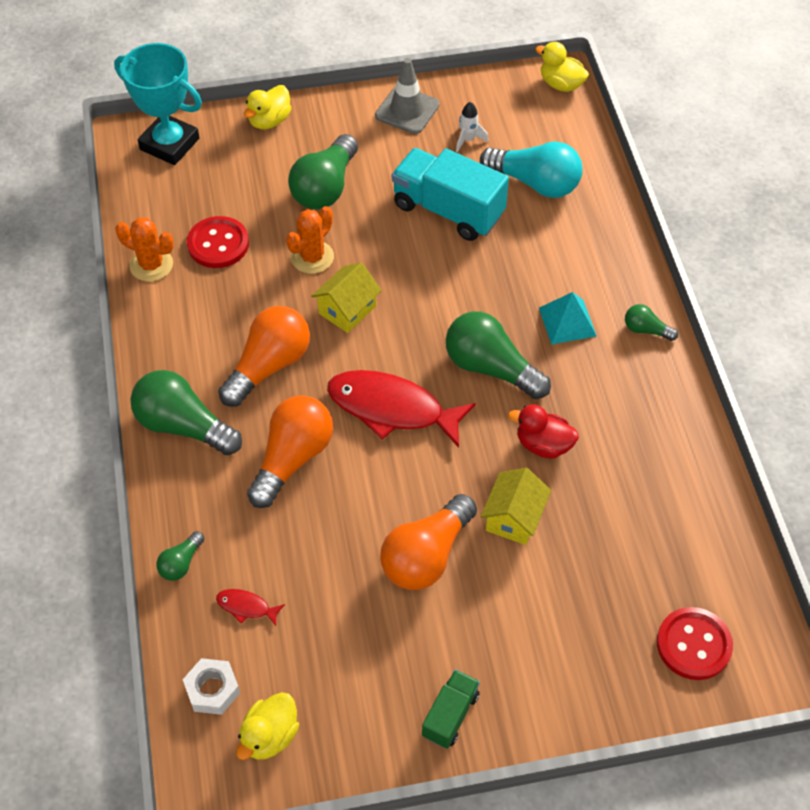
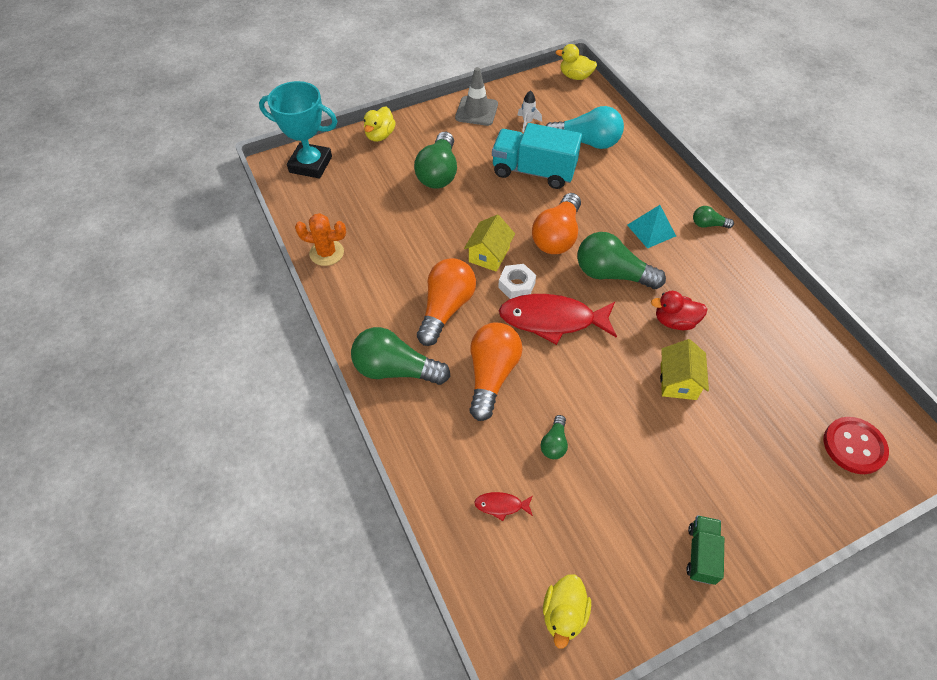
camera: 15 degrees left, 0 degrees up
(181, 563) = (434, 482): green light bulb -> green light bulb (554, 443)
(212, 690) = (500, 586): white nut -> white nut (516, 285)
(218, 244) = (373, 227): red button -> none
(312, 257) = (448, 223): orange cactus -> none
(426, 556) = (626, 427): orange light bulb -> orange light bulb (557, 236)

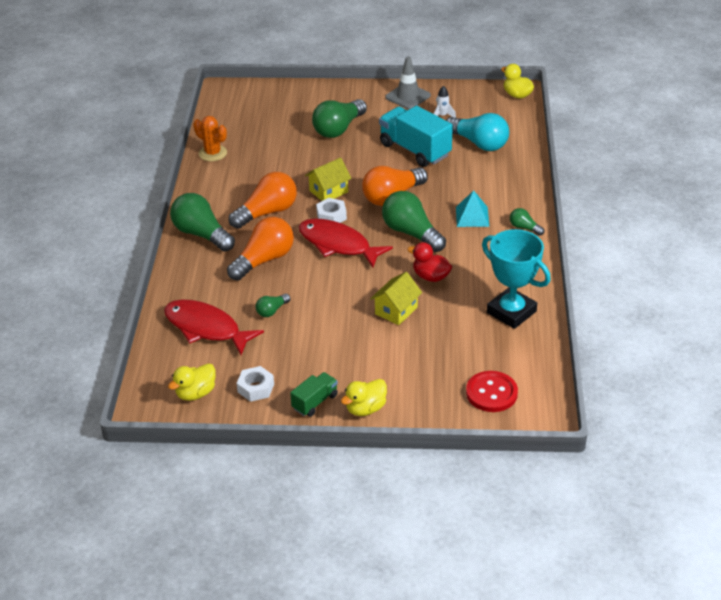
camera: 30 degrees right, 15 degrees down
(310, 164) = (247, 95): turquoise trophy -> turquoise trophy (511, 312)
(380, 135) = (316, 91): yellow duck -> yellow duck (365, 408)
(501, 505) = (206, 328): red fish -> red fish, size x2.36
(624, 568) = (256, 388): none -> white nut

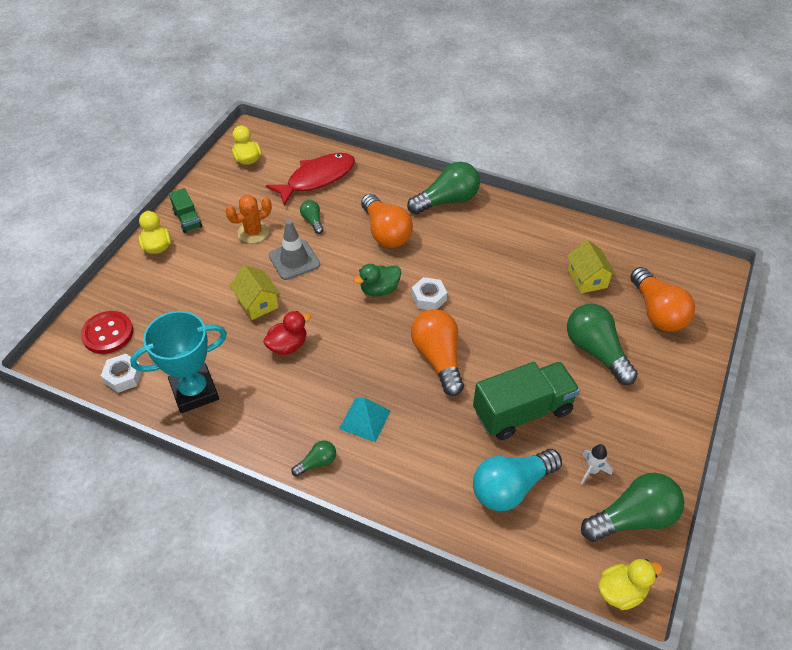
camera: 110 degrees right, 10 degrees up
(213, 153) = (583, 235): orange cactus -> orange cactus (253, 232)
(256, 388) = (228, 191): white nut -> white nut (123, 376)
(267, 212) = (459, 252): orange light bulb -> orange light bulb (657, 312)
(328, 191) = (473, 307): yellow house -> yellow house (587, 279)
(338, 244) = (379, 290): red fish -> green duck
(408, 96) = (653, 448): grey traffic cone -> grey traffic cone (294, 260)
(411, 233) = (365, 353): green light bulb -> green light bulb (633, 518)
(415, 150) = (522, 411): turquoise truck -> green truck

